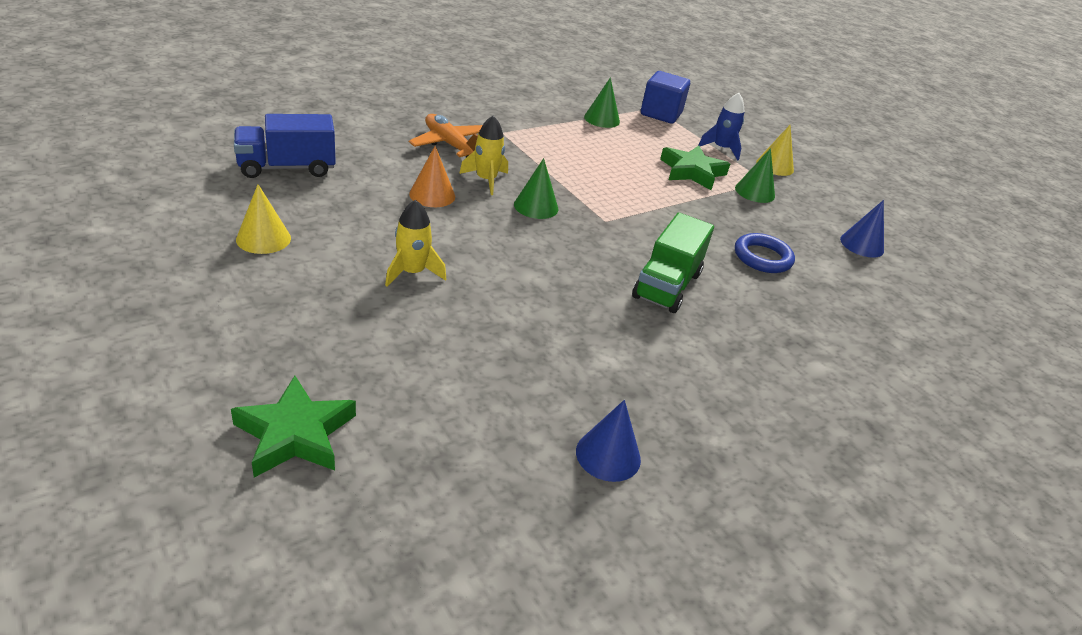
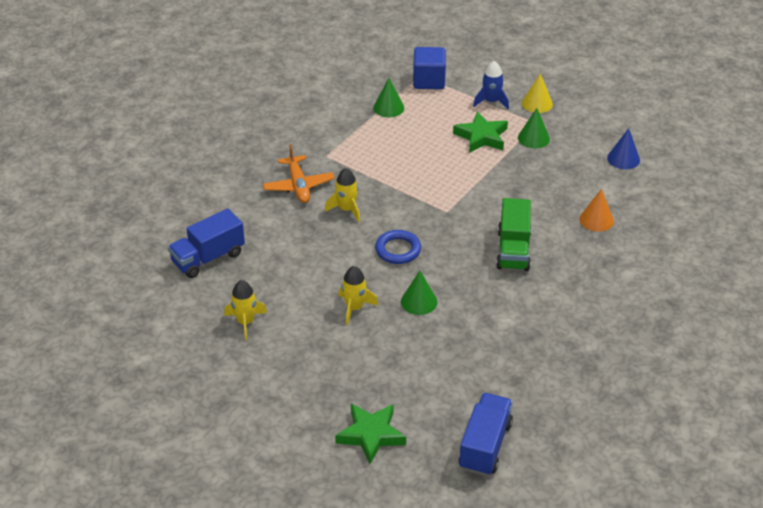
camera: 15 degrees left, 5 degrees up
(263, 238) = (245, 322): yellow cone -> yellow rocket
(432, 195) = (321, 239): orange cone -> orange cone (596, 220)
(449, 145) = (298, 186): orange plane -> orange plane turned 135 degrees counterclockwise
(459, 525) = (485, 446): none -> blue truck
(536, 206) = (394, 219): green cone -> green cone (419, 301)
(608, 455) = (537, 379): blue cone -> none
(762, 257) = (563, 200): blue ring -> blue ring (398, 250)

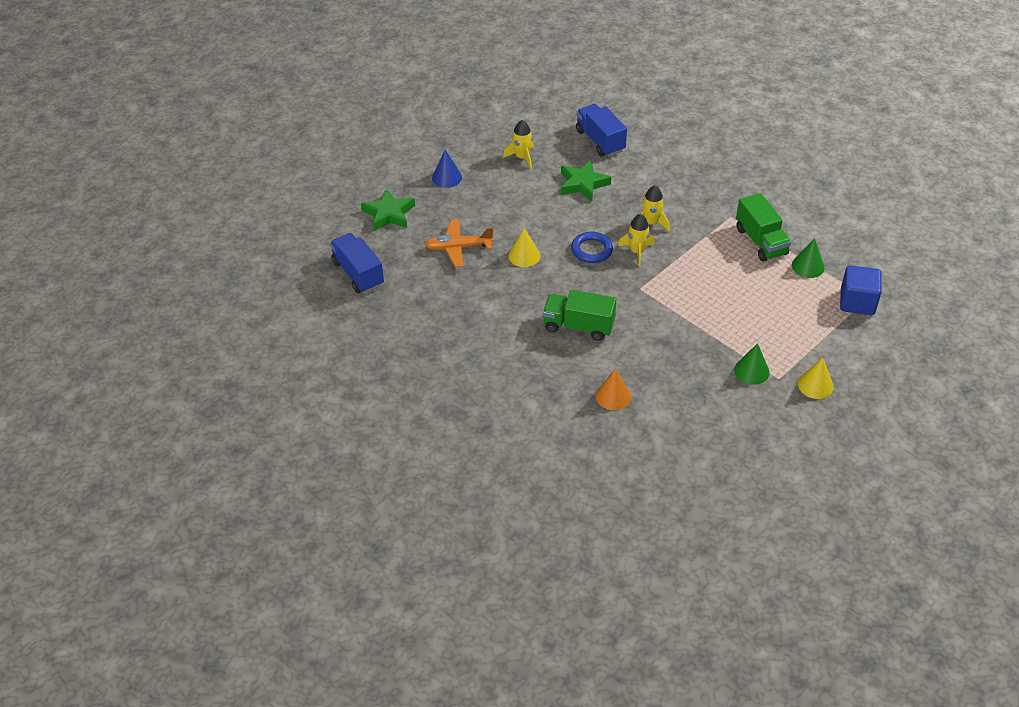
camera: 100 degrees right, 5 degrees up
(298, 186) = (687, 196): orange plane -> orange plane (458, 248)
(354, 308) = (525, 217): yellow rocket -> yellow rocket (637, 252)
(359, 136) = (760, 241): none -> green truck
(419, 301) = (524, 255): green cone -> yellow cone
(481, 137) = (756, 330): green star -> green star (583, 184)
(485, 446) = (358, 274): blue truck -> blue truck turned 150 degrees counterclockwise
(491, 101) = (819, 347): blue rocket -> none
(623, 159) = (711, 440): blue cone -> blue cone (447, 177)

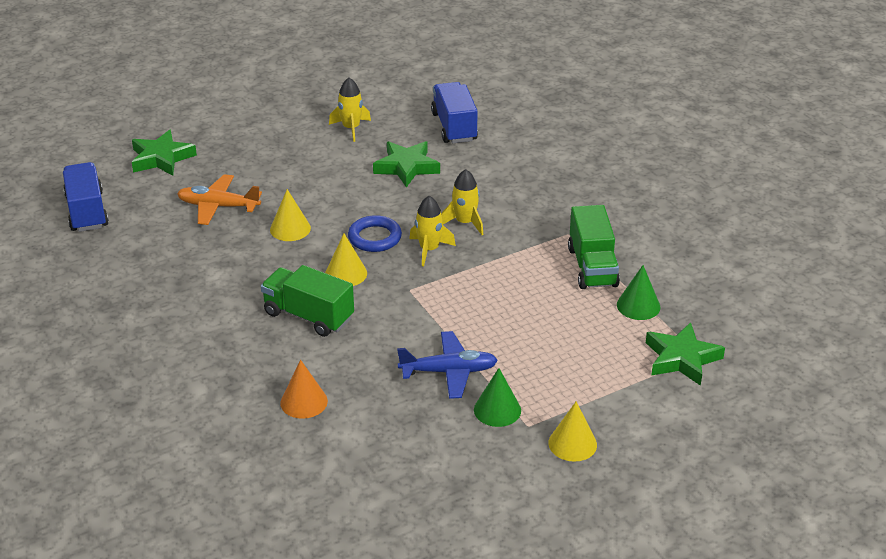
camera: 15 degrees right, 10 degrees down
(447, 177) = (251, 133): blue cone -> none
(586, 285) = (346, 273): none -> yellow cone
(703, 349) = (449, 371): none -> blue plane
(857, 302) = (682, 358): blue cube -> green star

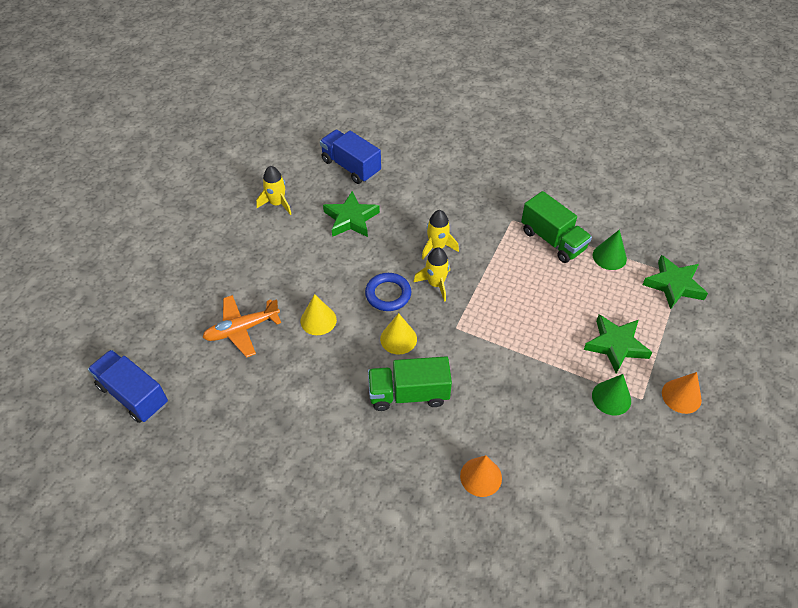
camera: 35 degrees left, 15 degrees up
(161, 158) = (149, 307): green star -> green star (616, 345)
(449, 371) = (550, 384): blue plane -> none
(572, 443) = (681, 396): yellow cone -> orange cone

